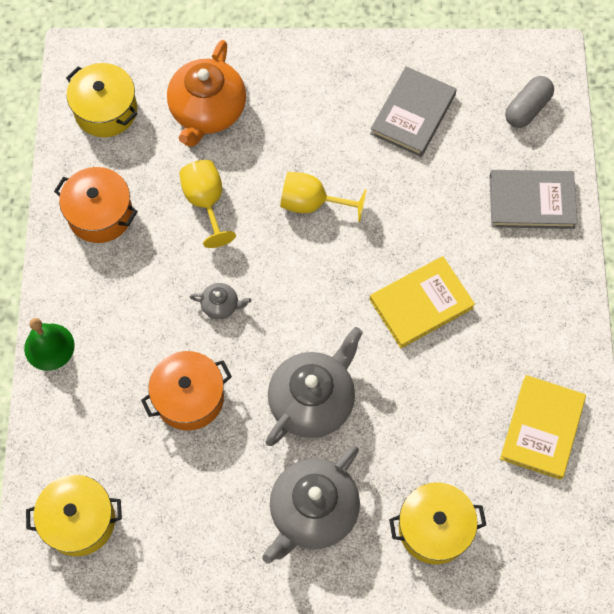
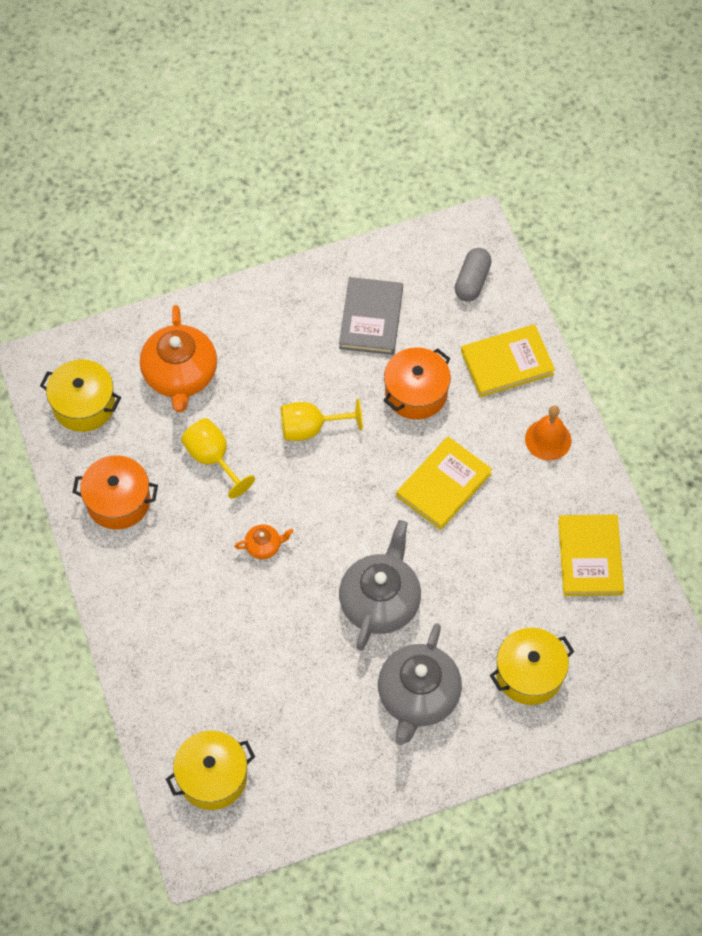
camera: 20 degrees left, 5 degrees down
(49, 346) = (120, 635): green bell -> none
(189, 397) = (268, 636): orange pot -> orange pot (416, 393)
(221, 305) = (264, 546): grey teapot -> orange teapot
(531, 201) = (507, 363): grey book -> yellow book
(544, 292) = (548, 439): none -> orange bell

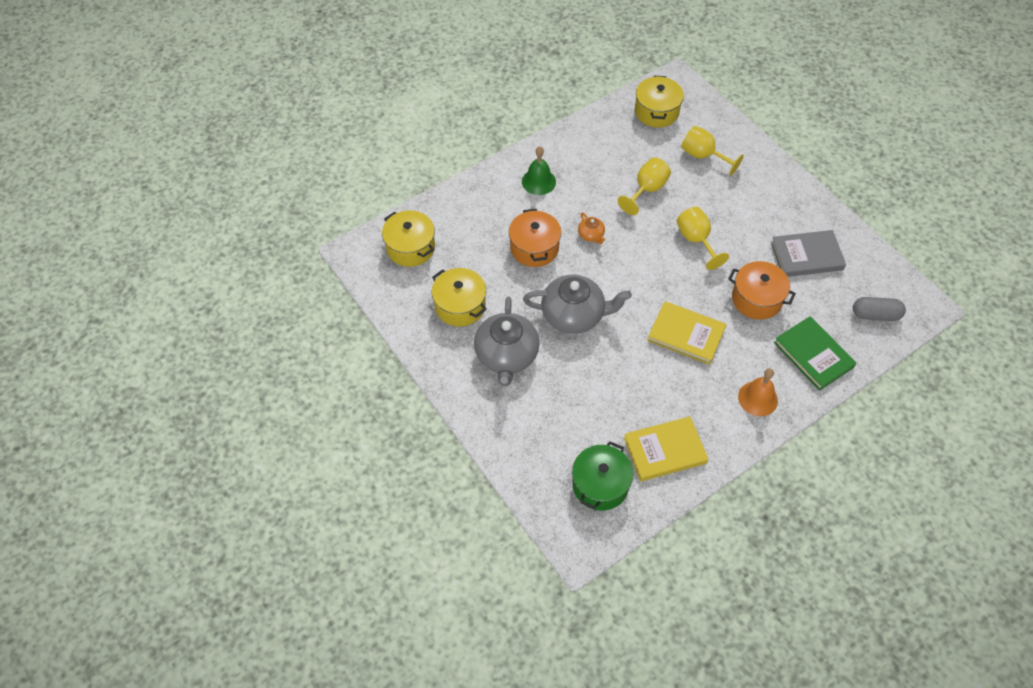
camera: 75 degrees right, 5 degrees down
(118, 501) = (593, 147): orange pot -> orange pot (534, 248)
(153, 585) = (538, 181): none -> green bell
(180, 375) = (703, 156): orange teapot -> yellow goblet
(418, 696) = (506, 355): grey teapot -> grey teapot turned 90 degrees counterclockwise
(507, 363) = (813, 355): yellow book -> green book
(529, 674) = (548, 427): yellow pot -> yellow pot (460, 306)
(616, 638) = (600, 485): none -> green pot

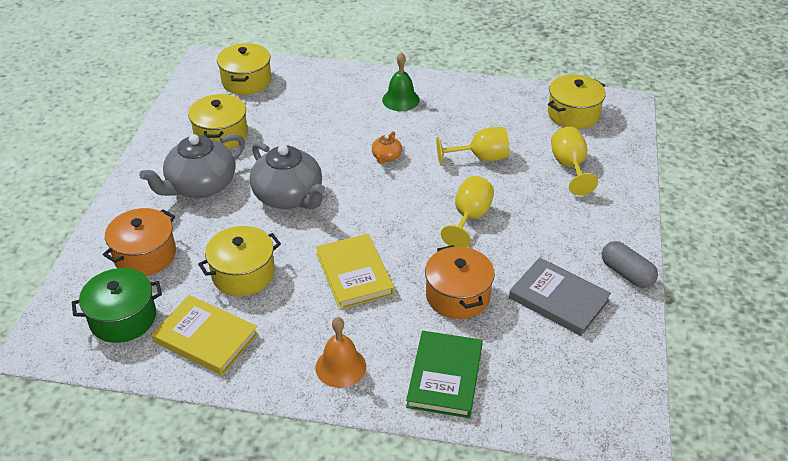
camera: 45 degrees right, 15 degrees down
(534, 248) = (330, 136): orange pot -> orange pot (145, 255)
(625, 392) = (243, 274): none -> yellow pot
(875, 315) = (559, 395): grey capsule -> grey capsule (626, 273)

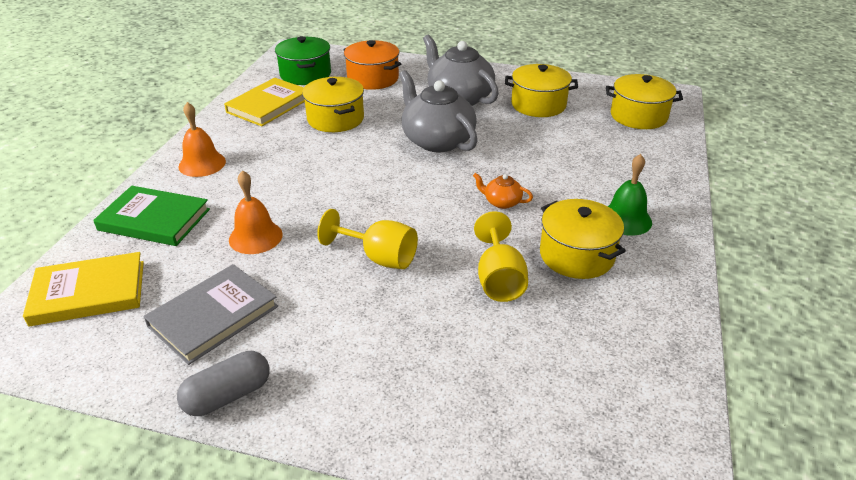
camera: 95 degrees right, 5 degrees down
(289, 197) = (437, 140): grey teapot -> grey teapot turned 90 degrees clockwise
(354, 274) = (313, 174): yellow book -> yellow book (89, 293)
(457, 296) = (255, 237): orange pot -> orange bell
(569, 167) = (475, 373): yellow goblet -> none
(573, 114) = (623, 405): yellow pot -> yellow pot (576, 255)

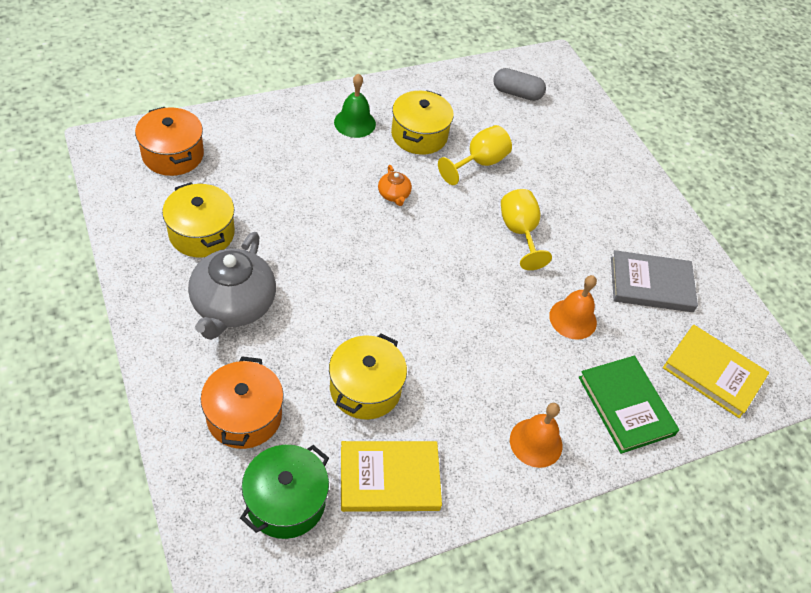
camera: 135 degrees left, 15 degrees up
(228, 395) = (680, 235): grey capsule -> grey capsule (517, 93)
(437, 140) = (337, 279): grey teapot -> none
(638, 116) = (173, 155): yellow pot -> orange pot

